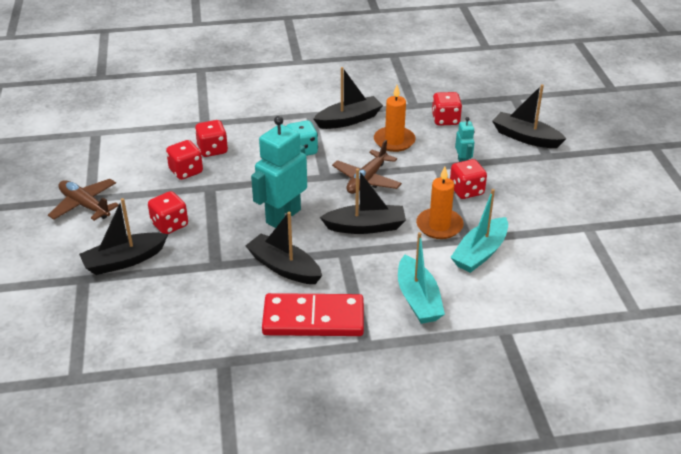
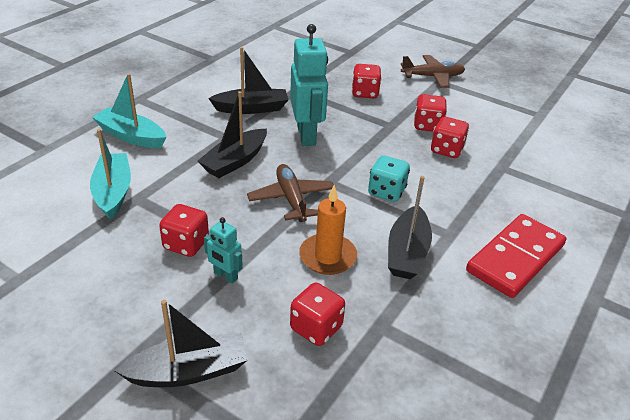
camera: 130 degrees right, 0 degrees up
(124, 261) = (349, 67): black boat -> none
(313, 319) = (190, 95): red domino -> red domino (515, 258)
(439, 226) = (174, 195): orange candle -> none

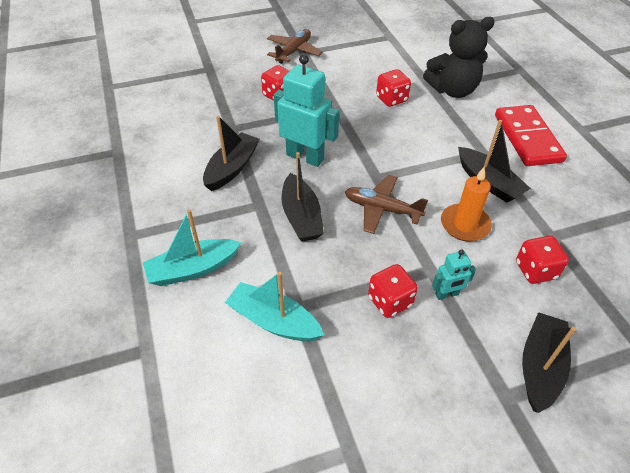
camera: 50 degrees left, 10 degrees up
(386, 192) = (414, 155): turquoise dice -> none
(427, 125) = (354, 90): red dice -> none
(517, 181) = (453, 90): none -> black teddy bear

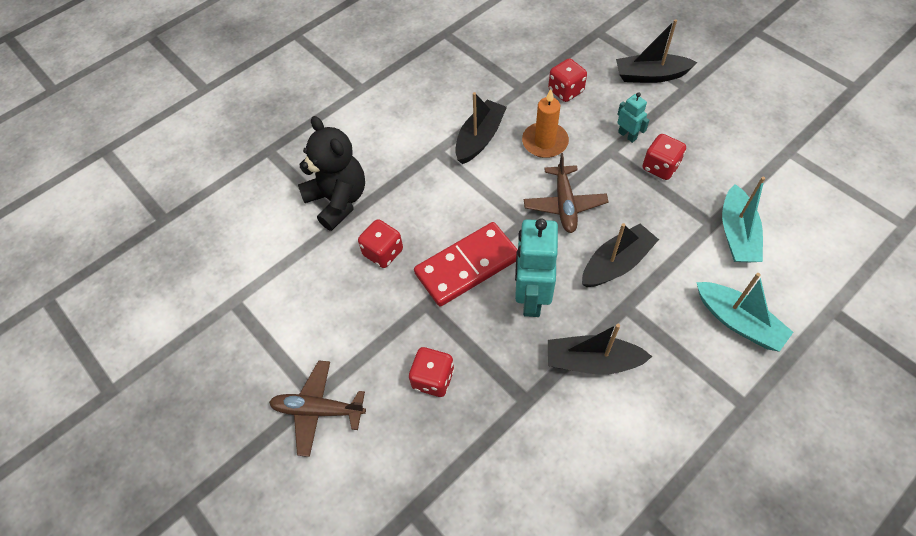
camera: 110 degrees left, 10 degrees up
(527, 138) = (396, 123): red domino -> red domino (467, 266)

